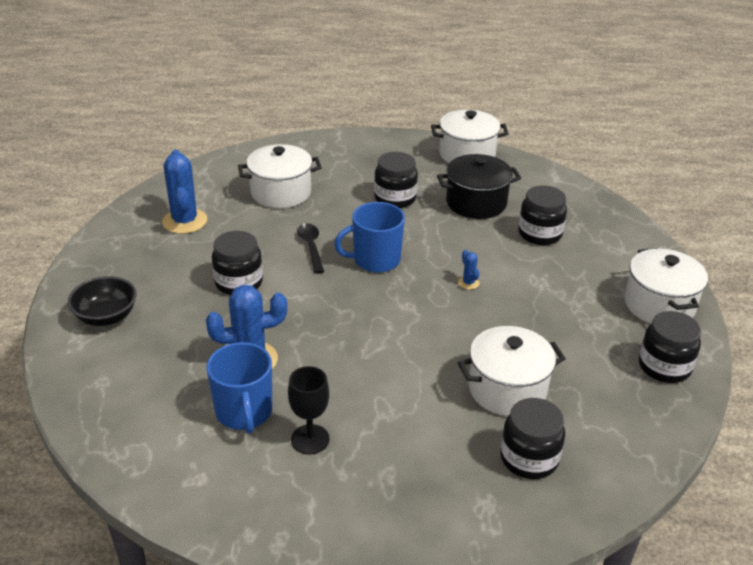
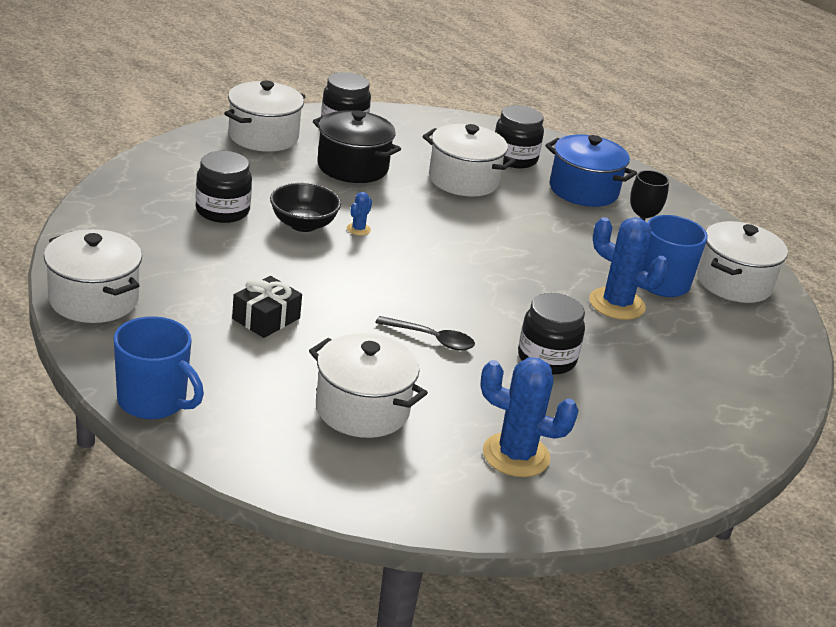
camera: 135 degrees left, 5 degrees down
(106, 317) = (707, 416): black bowl -> black bowl (303, 224)
(184, 221) = (516, 455): blue cactus -> blue cactus turned 75 degrees clockwise
(193, 465) = (734, 283): none -> white pot
(311, 247) = (431, 339): black spoon -> black spoon turned 105 degrees counterclockwise
(375, 260) = (396, 291): blue mug -> blue mug (153, 401)
(395, 198) = (266, 318): black jar -> black gift
(429, 472) = (583, 190): none -> blue pot
(476, 203) = (207, 262): black pot -> black pot (352, 167)

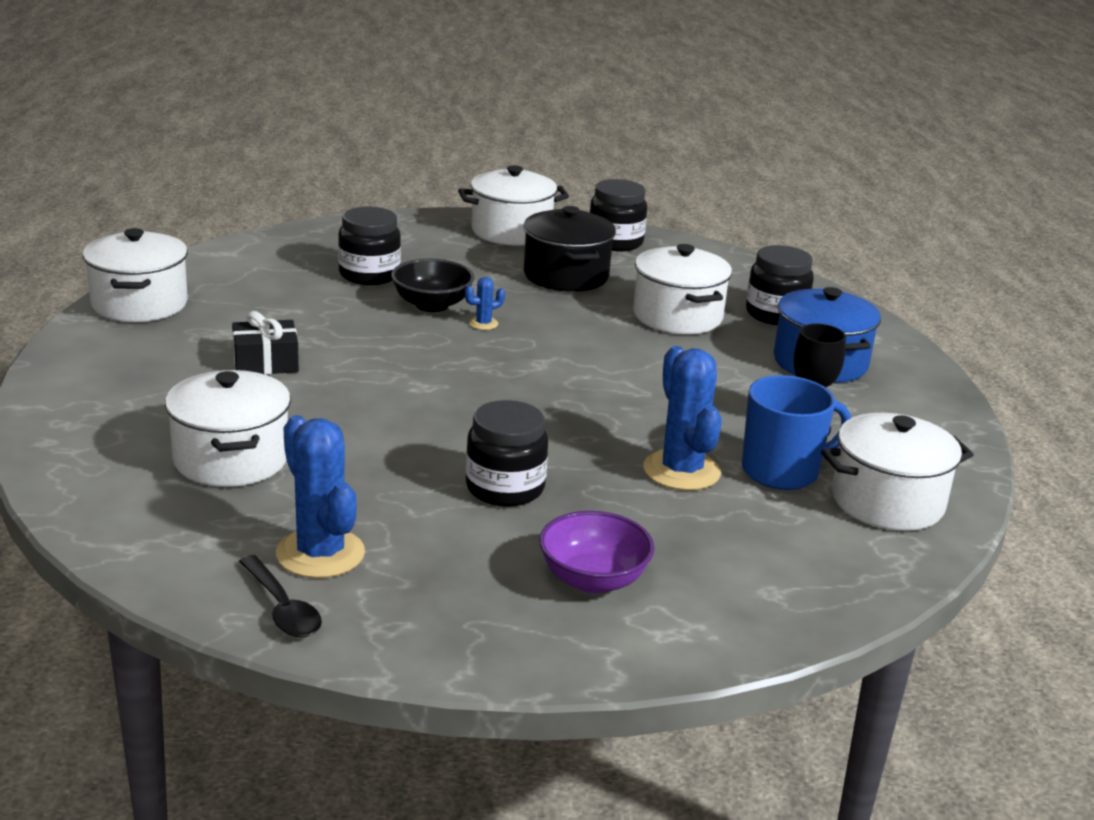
camera: 40 degrees right, 5 degrees down
(153, 401) = (58, 388): blue mug -> none
(431, 339) = (403, 430): black spoon -> black spoon (282, 608)
(672, 402) = (593, 580): none -> purple bowl

